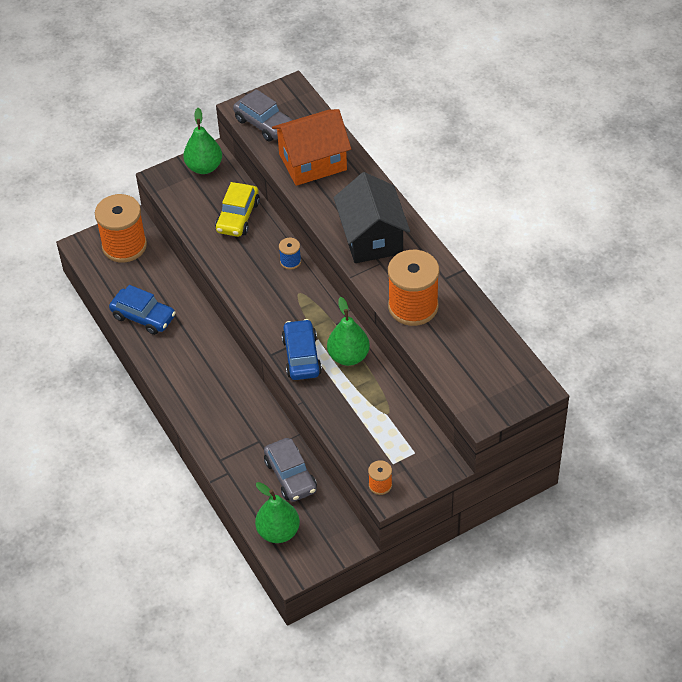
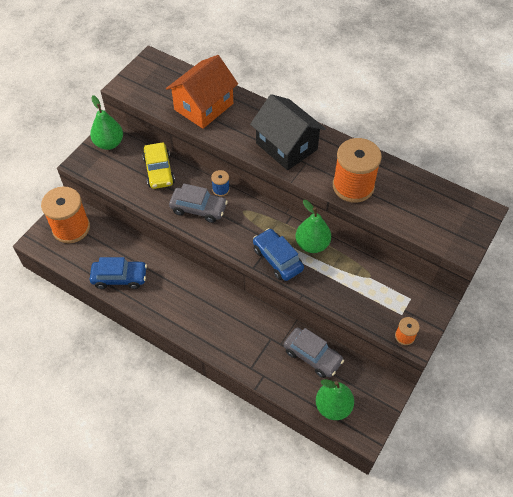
camera: 30 degrees left, 5 degrees up
(264, 124) = (147, 91): grey car -> grey car (198, 209)

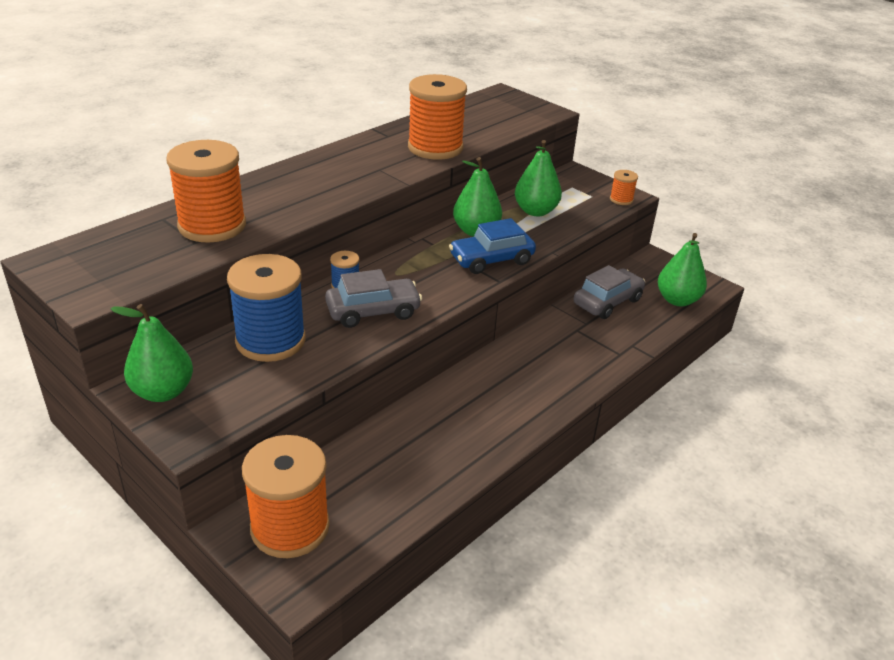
camera: 80 degrees left, 20 degrees down
(119, 278) = (431, 469): blue car -> none
(159, 171) = (270, 340): yellow car -> blue spool
(198, 209) = (373, 311): grey car -> grey car turned 45 degrees clockwise
(204, 107) = (212, 226): orange house -> orange spool
(286, 146) = (342, 176): black house -> none
(357, 277) = (535, 211): none -> green pear

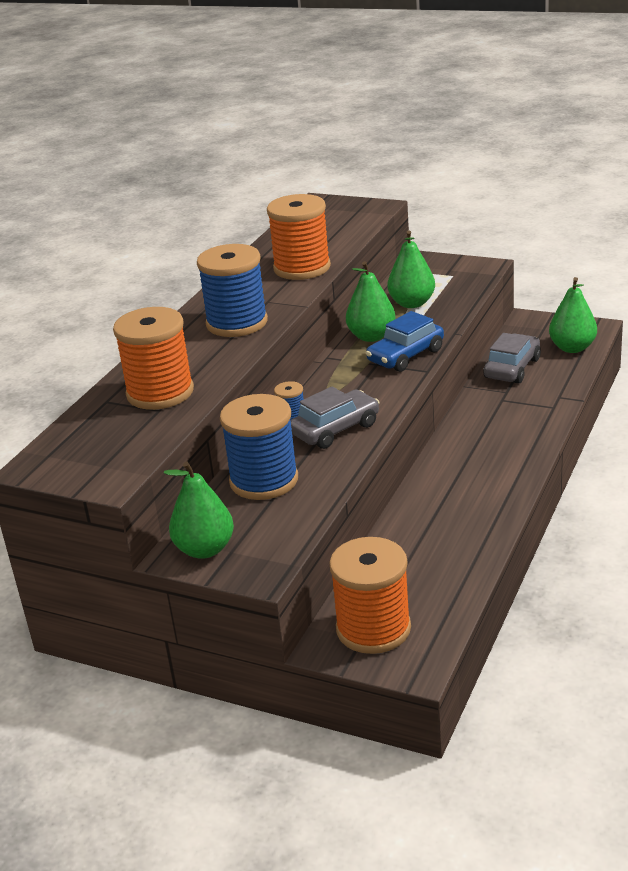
camera: 15 degrees left, 5 degrees down
(335, 181) = (237, 323): none -> blue spool
(621, 199) = (481, 271): orange spool -> none

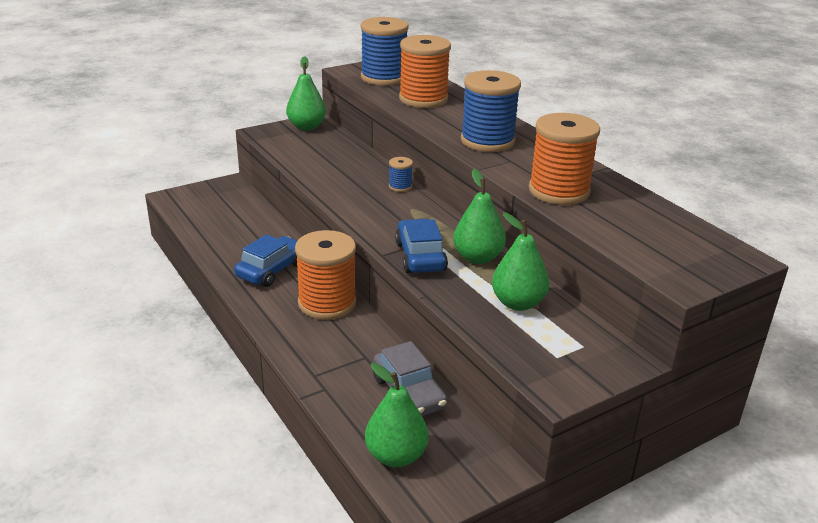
camera: 120 degrees right, 0 degrees up
(264, 481) = (341, 157): blue spool -> blue spool (384, 78)
(335, 429) = (359, 193): grey car -> none
(373, 629) = (217, 197): orange spool -> orange spool (327, 303)
(460, 500) = (271, 270): none -> blue car

